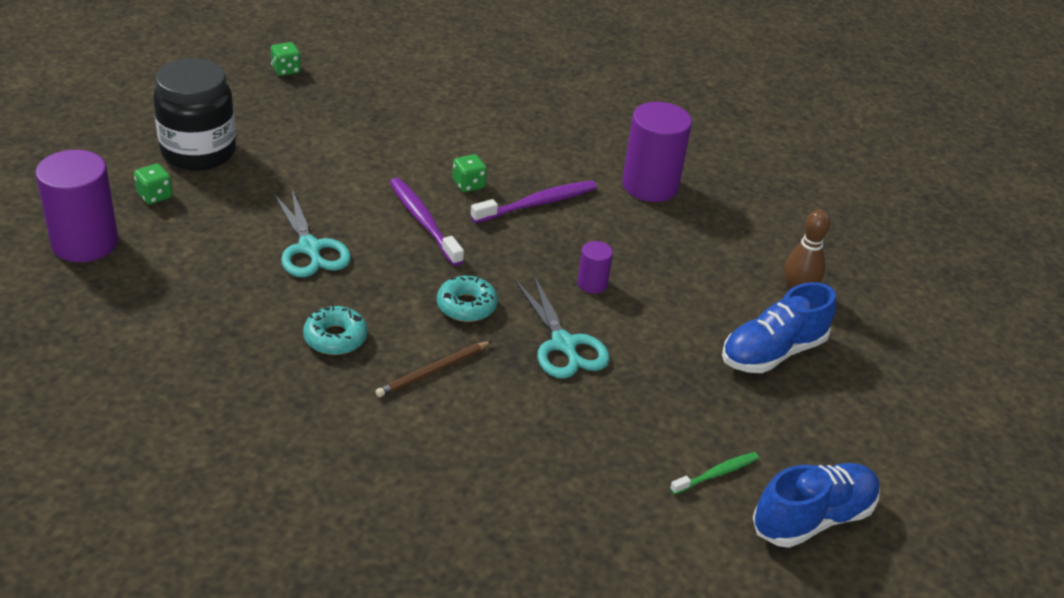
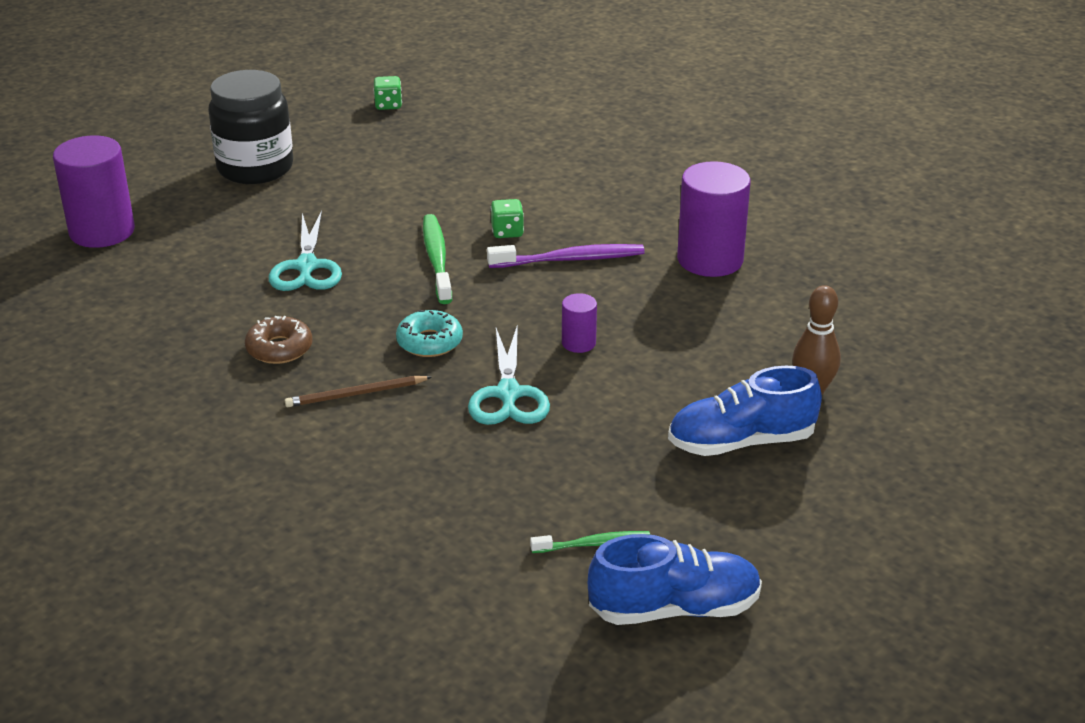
camera: 25 degrees right, 5 degrees down
(155, 196) = (190, 200): green dice -> none
(335, 338) = (279, 348): turquoise donut -> brown donut
(423, 221) = (437, 259): purple toothbrush -> green toothbrush

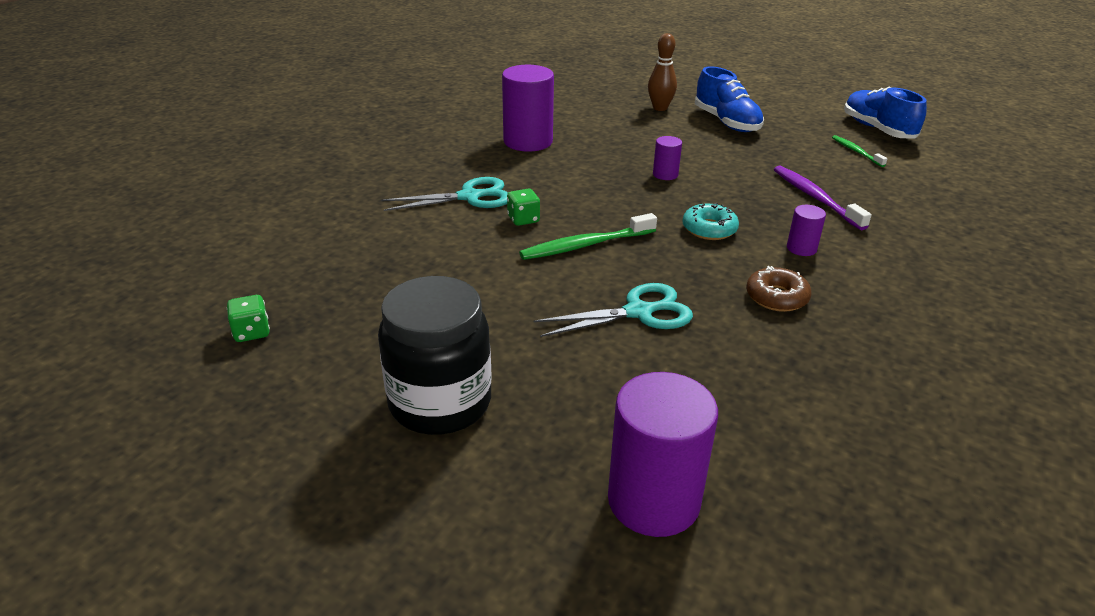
camera: 105 degrees left, 0 degrees up
(355, 394) = (801, 248): brown pencil -> purple cylinder
(508, 394) = (745, 191): turquoise scissors -> turquoise scissors (469, 197)
(570, 259) = (554, 189): purple toothbrush -> purple toothbrush (815, 198)

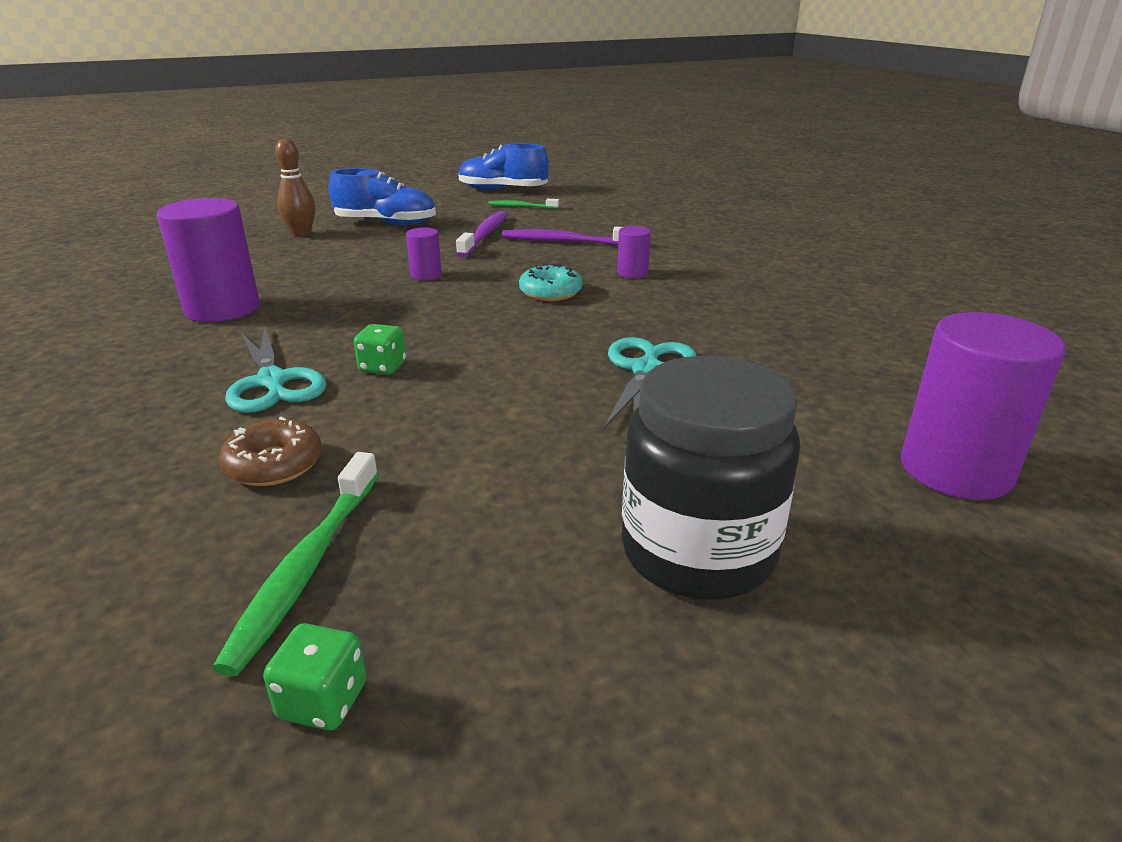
camera: 55 degrees left, 5 degrees down
(469, 197) = (272, 381): turquoise scissors -> turquoise scissors turned 135 degrees clockwise
(586, 245) = (490, 353): green toothbrush -> green toothbrush (306, 567)
(769, 163) = (484, 235): none -> purple toothbrush
(776, 297) = (692, 307): brown donut -> brown donut (274, 464)

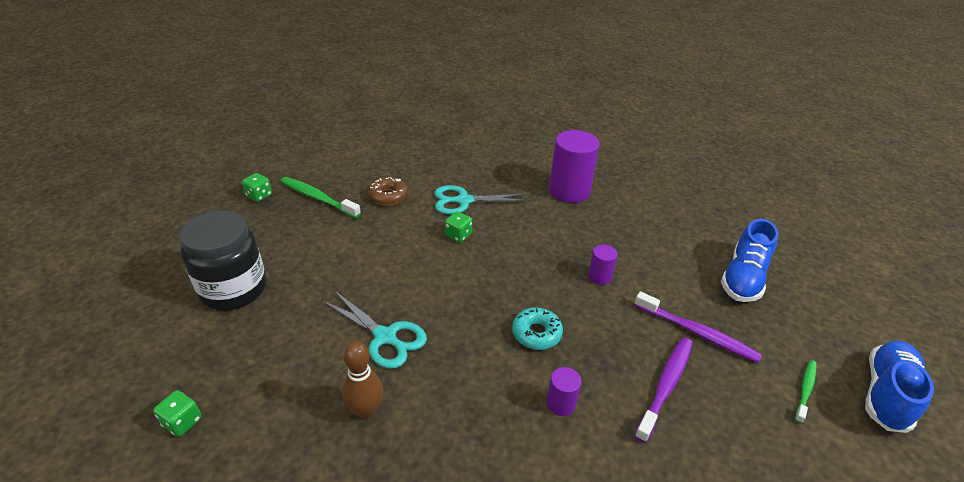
camera: 110 degrees right, 10 degrees up
(301, 234) = (715, 230): brown bowling pin -> brown bowling pin (365, 410)
(955, 470) = (182, 422): purple cylinder -> green dice

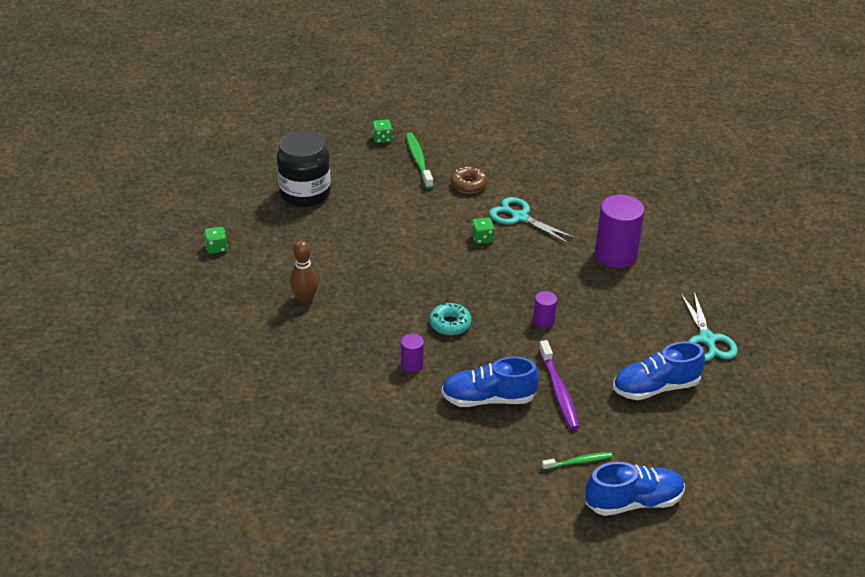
camera: 45 degrees right, 0 degrees up
(385, 337) = (358, 270): turquoise scissors -> turquoise scissors (707, 339)
(665, 386) = (488, 399): purple toothbrush -> blue shoe

